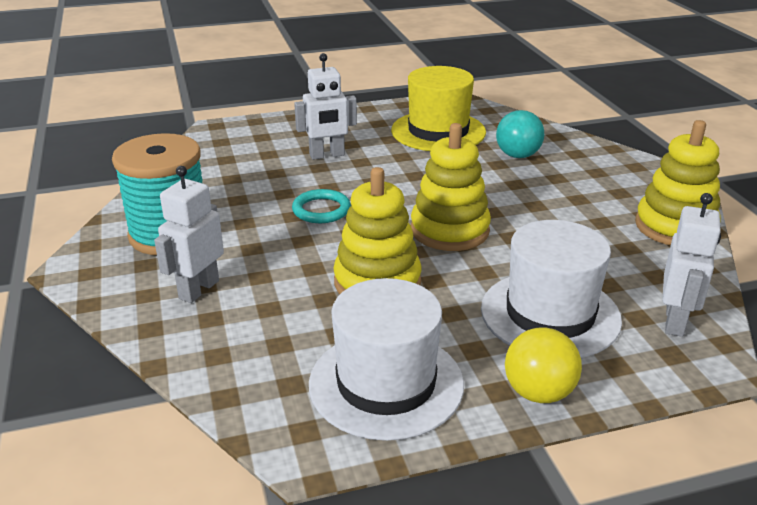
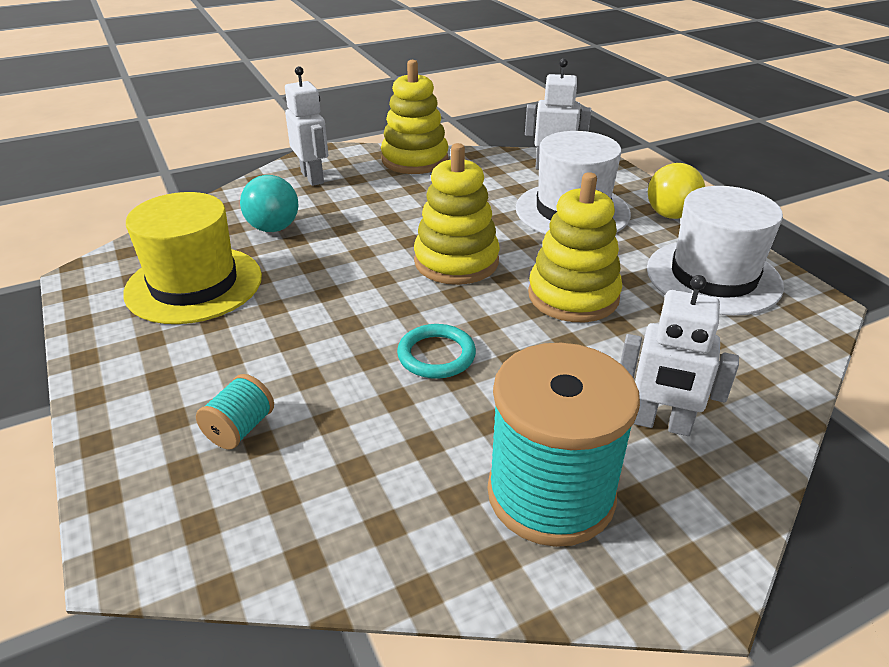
camera: 100 degrees left, 5 degrees up
(283, 148) = (240, 429): none -> turquoise spool
(327, 155) = (268, 375): white robot -> white robot (312, 177)

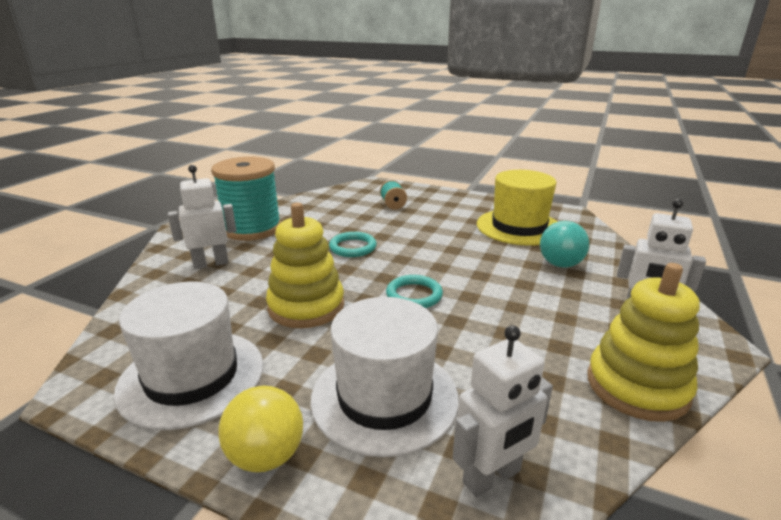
camera: 140 degrees right, 10 degrees down
(456, 261) = (414, 295): yellow stacking toy -> turquoise ring

